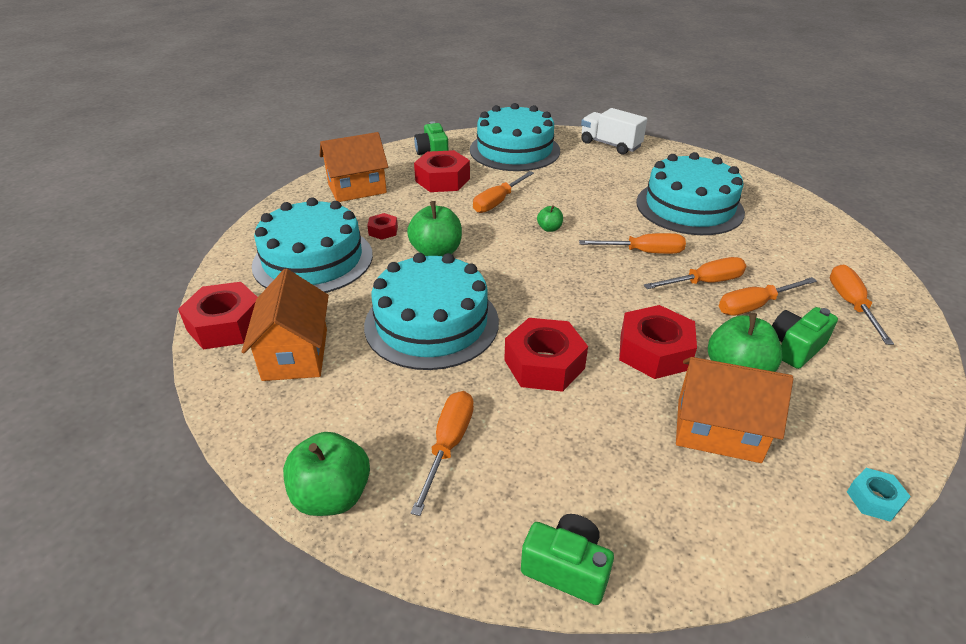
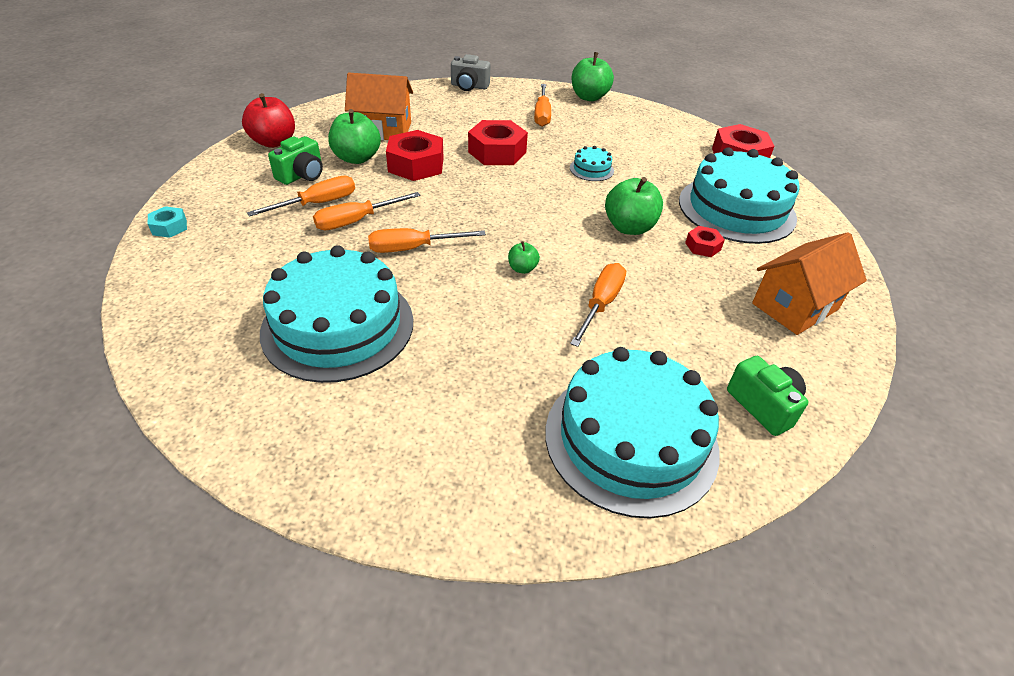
camera: 165 degrees right, 5 degrees up
(295, 354) = (670, 145): orange house -> none
(431, 323) = (591, 169): turquoise cake -> turquoise cake, size x0.41
(442, 180) = (699, 339): red nut -> none
(566, 568) = (469, 86): green camera -> grey camera
(610, 145) = (450, 492): white truck -> none
(851, 304) = (222, 212): orange screwdriver -> none
(874, 499) = (307, 112): turquoise nut -> turquoise nut (169, 227)
(875, 416) = (274, 142): none -> red apple

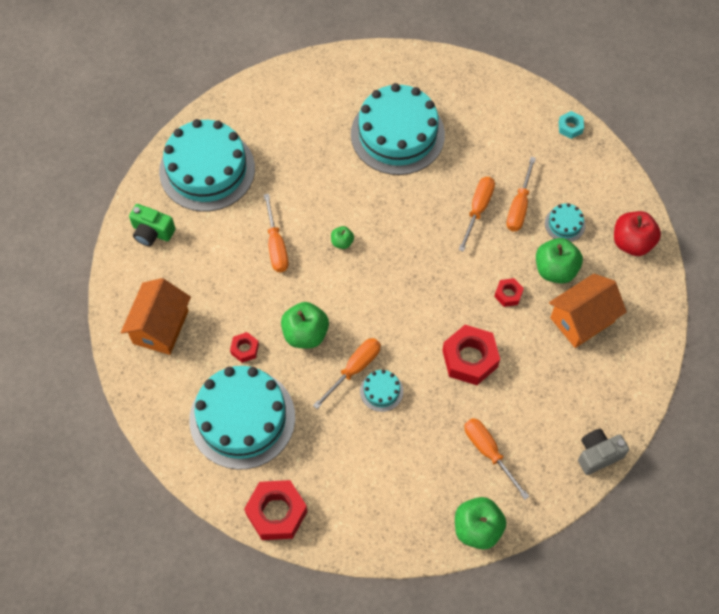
camera: 145 degrees right, 20 degrees up
(302, 175) = (565, 224): green camera -> turquoise cake
(413, 248) = (419, 212): orange screwdriver -> orange screwdriver (354, 369)
(416, 165) = (508, 294): red nut -> red nut, size x0.51

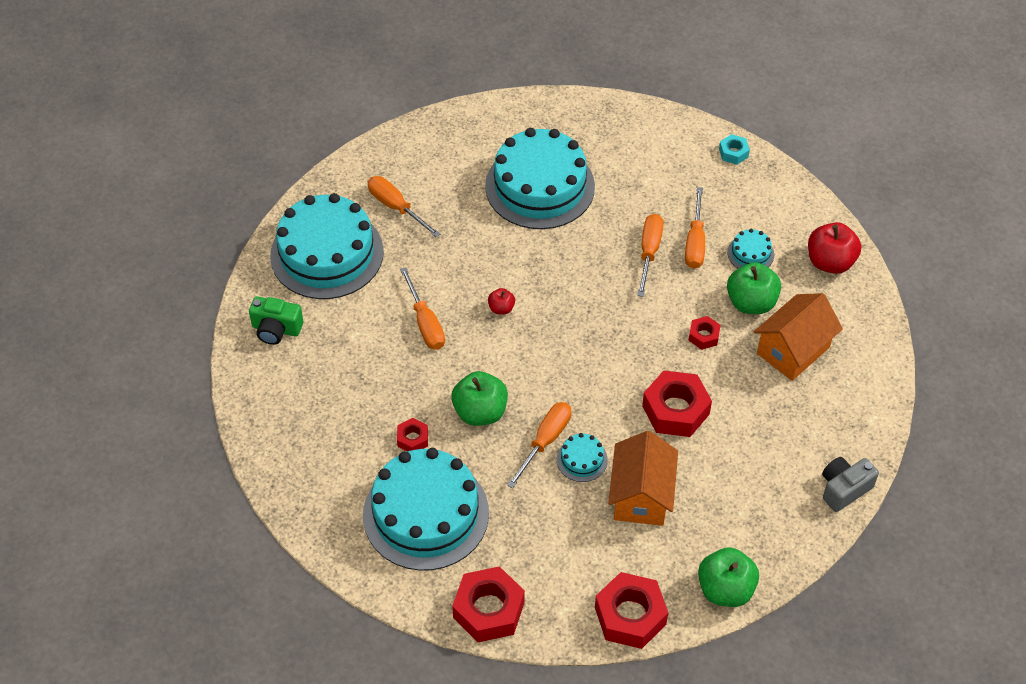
camera: 10 degrees left, 10 degrees down
(160, 327) = (308, 430): orange house -> orange house (641, 496)
(342, 242) = (501, 308): green apple -> red apple
(392, 538) = (630, 616): none -> red nut
(488, 452) = (719, 506): orange screwdriver -> orange screwdriver (396, 207)

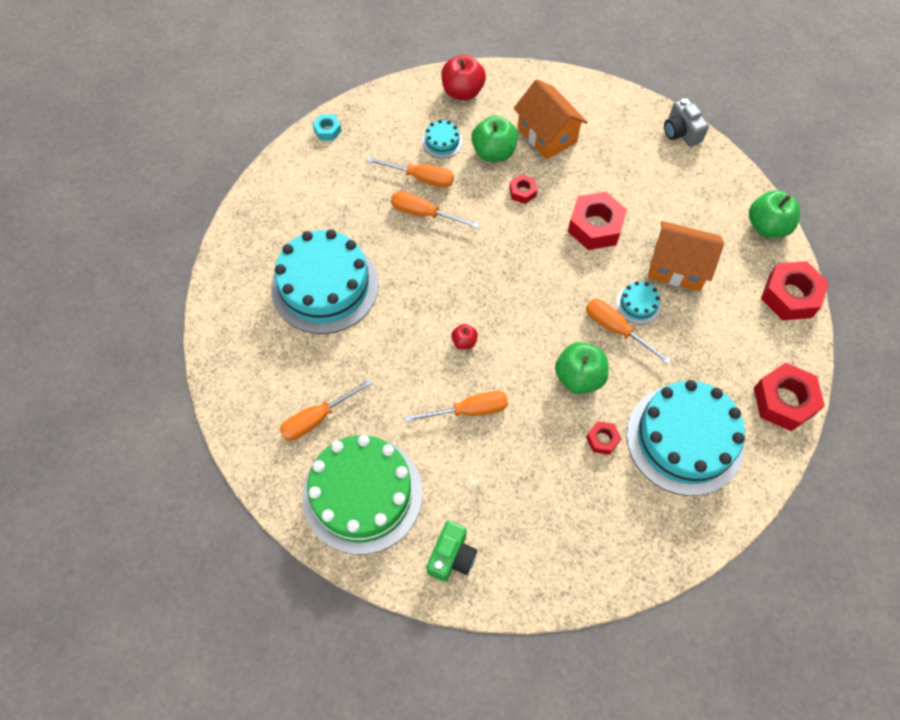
camera: 80 degrees left, 10 degrees up
(327, 253) = (362, 494): turquoise cake -> green cake

